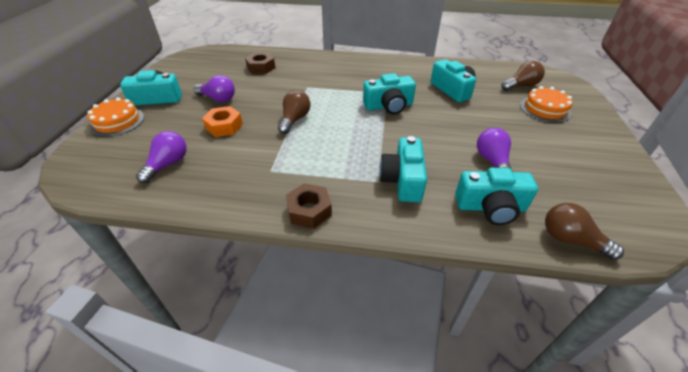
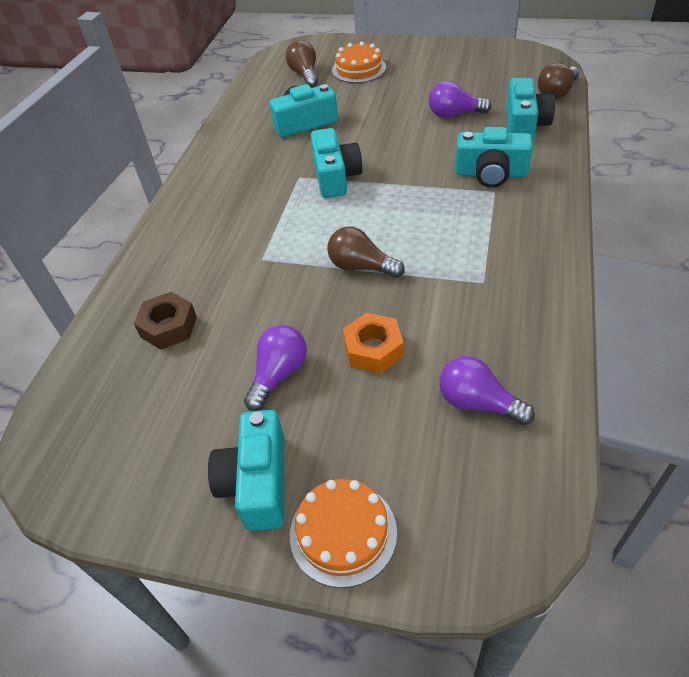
camera: 80 degrees left, 5 degrees up
(309, 211) = (551, 242): brown nut -> none

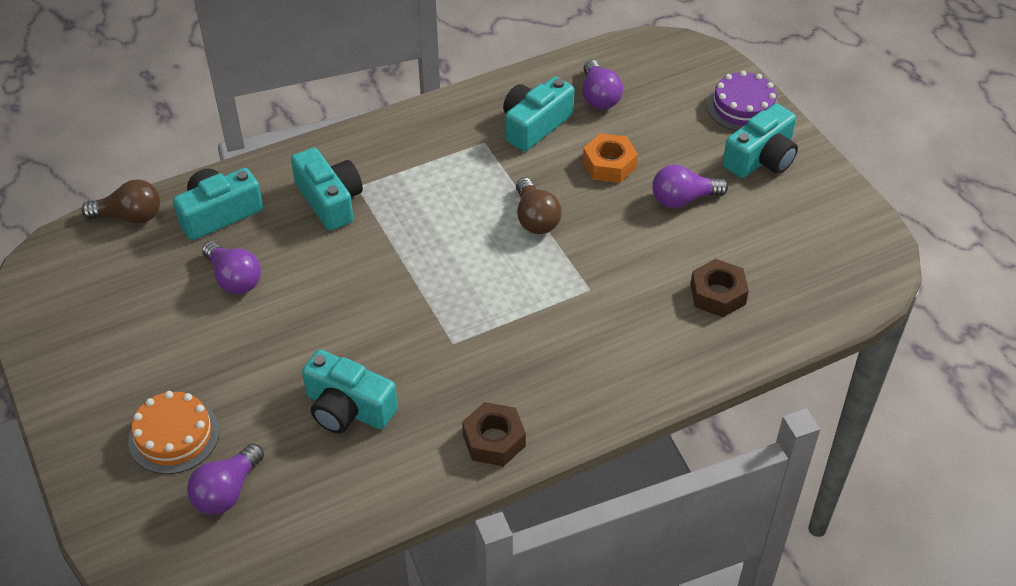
camera: 135 degrees left, 0 degrees up
(214, 163) = (494, 440): none -> brown nut
(305, 75) = (227, 491): brown light bulb -> purple light bulb
(335, 176) = (428, 312): turquoise camera -> turquoise camera (534, 125)
(343, 533) = (743, 107): orange cake -> purple cake

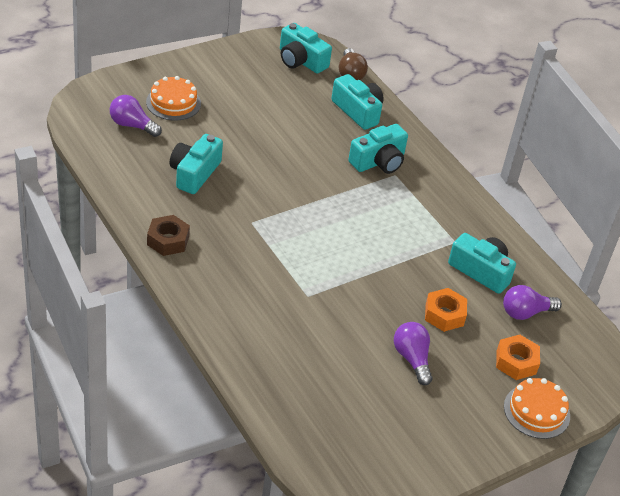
camera: 80 degrees right, 5 degrees down
(234, 279) = (300, 120): purple light bulb -> none
(535, 218) = (377, 268): brown light bulb -> none
(675, 114) = (516, 362): none -> orange nut
(718, 294) = (309, 372): brown nut -> none
(743, 107) = (536, 411): purple cake -> orange cake
(761, 158) = (472, 417): turquoise camera -> turquoise camera (301, 60)

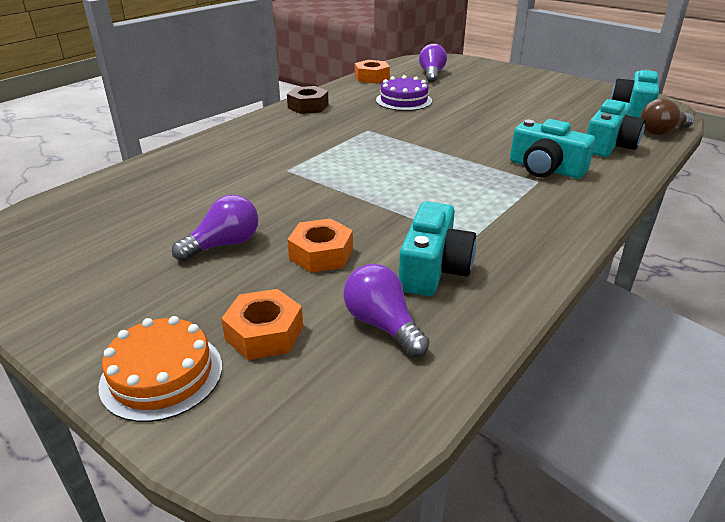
camera: 75 degrees right, 10 degrees down
(111, 168) = (372, 77): none -> orange nut
(173, 103) = (481, 80): orange cake -> none
(194, 173) = (404, 100): turquoise camera -> purple cake

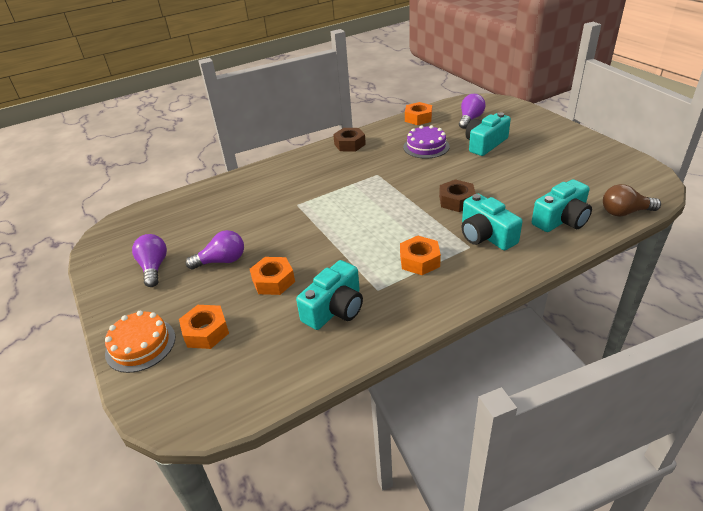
camera: 25 degrees right, 5 degrees up
(382, 325) = (274, 343): purple light bulb -> purple light bulb (154, 267)
(483, 143) = (456, 201): none -> brown nut
(494, 202) = (419, 260): none -> orange nut
(633, 109) = (621, 182): turquoise camera -> turquoise camera (485, 144)

